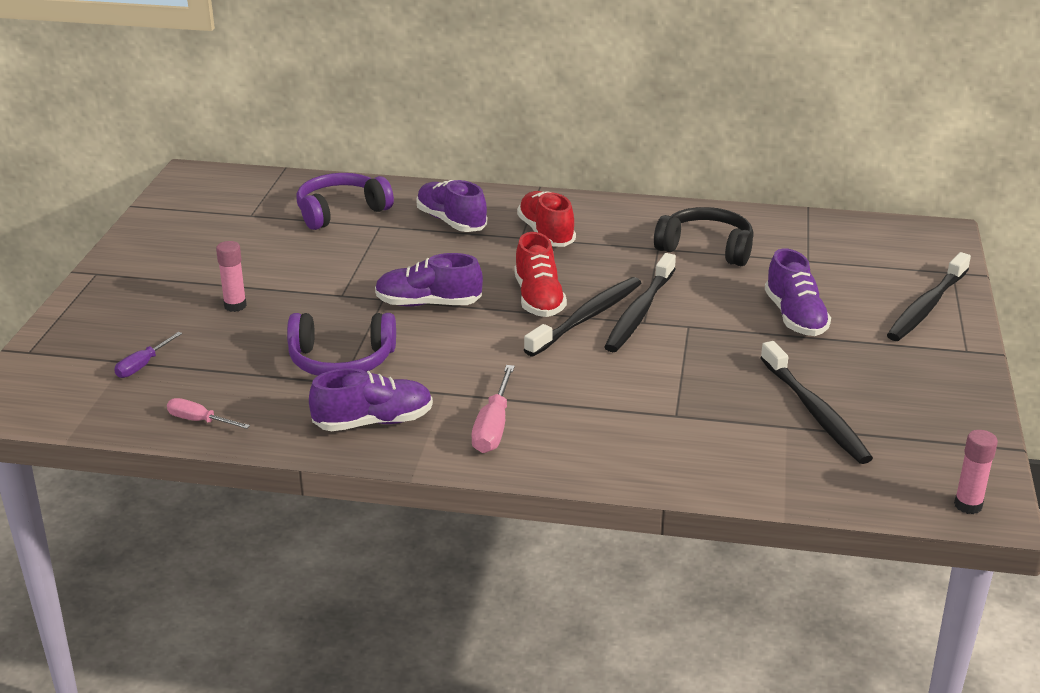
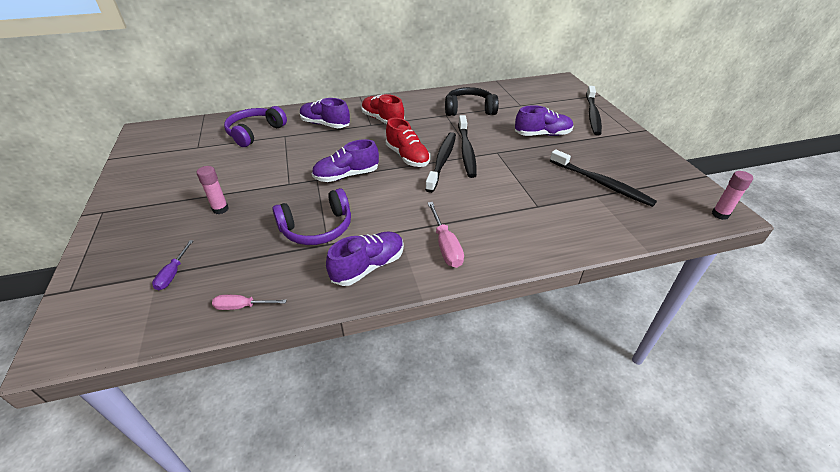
camera: 25 degrees left, 10 degrees up
(795, 317) = (542, 134): purple shoe -> purple shoe turned 60 degrees counterclockwise

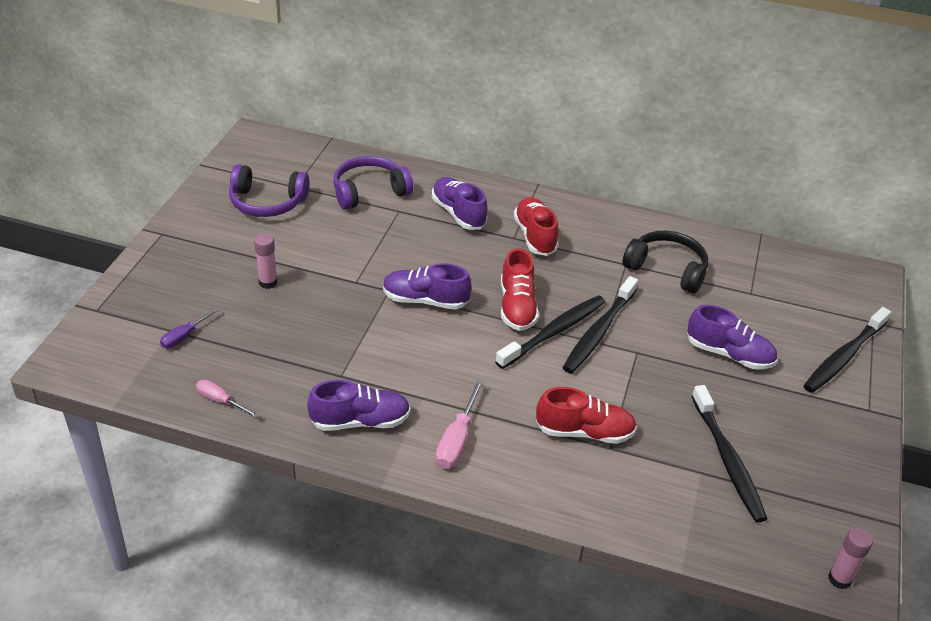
camera: 30 degrees right, 0 degrees up
(317, 228) = (344, 352): purple headphones -> purple headphones (267, 202)
(515, 204) = (584, 432): none -> red shoe

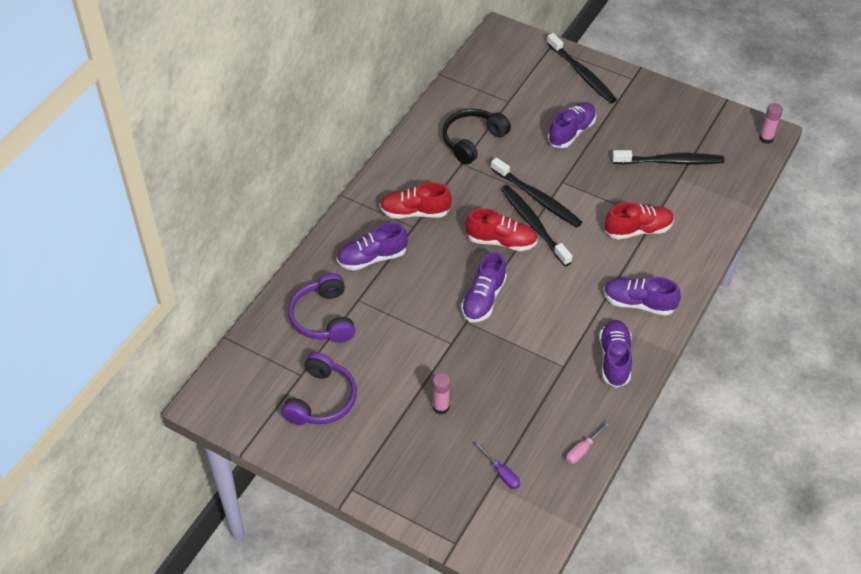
camera: 75 degrees left, 10 degrees up
(457, 440) = (638, 303): pink screwdriver -> purple shoe
(584, 432) = (638, 230): red shoe -> red shoe turned 60 degrees clockwise

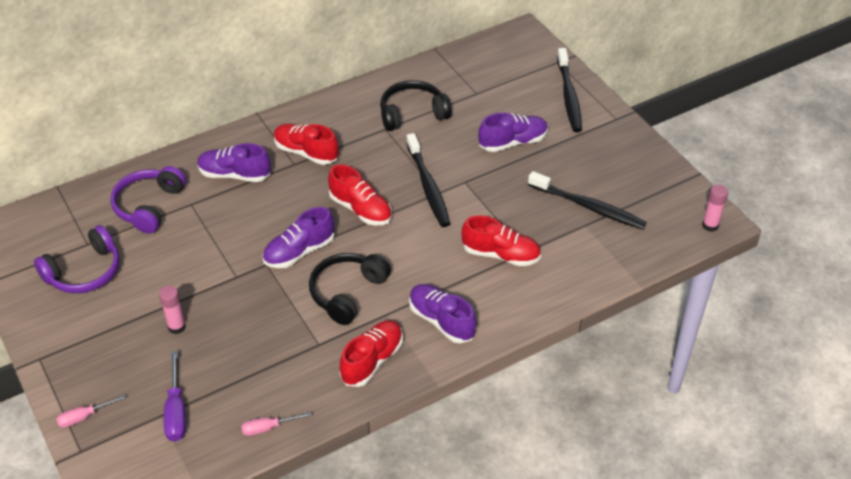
camera: 30 degrees right, 5 degrees down
(433, 515) = (84, 417): none -> pink screwdriver
(501, 473) = (176, 411): purple screwdriver -> purple screwdriver, size x1.53
(533, 225) = (404, 208): black toothbrush -> none
(550, 315) = (347, 293): none -> black headphones
(614, 359) = (372, 361): purple shoe -> red shoe

